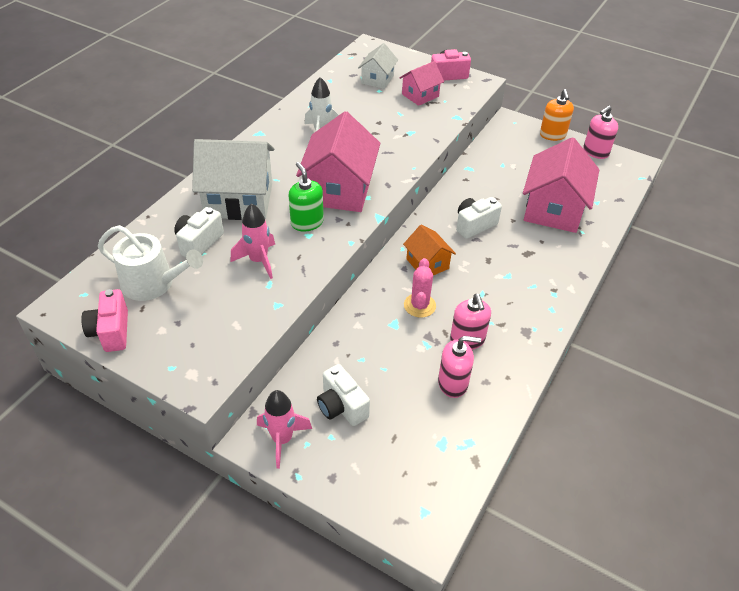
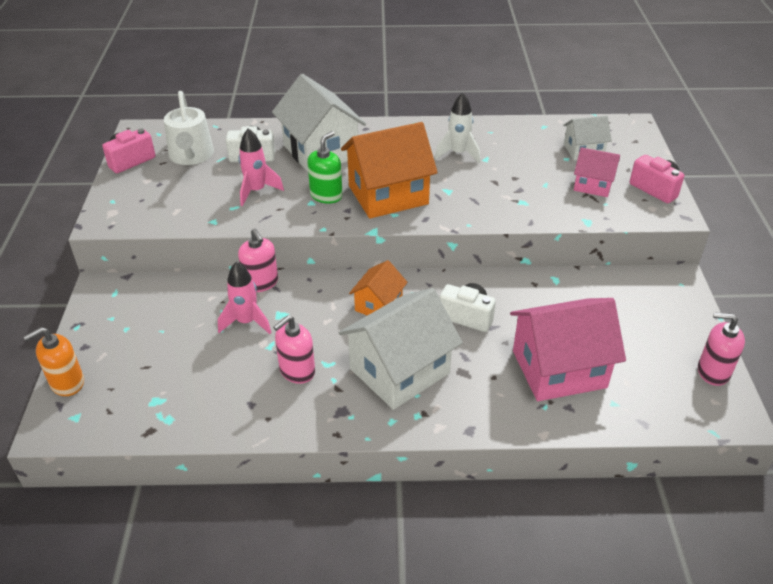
camera: 60 degrees right, 5 degrees down
(282, 439) = (108, 303): pink rocket -> pink rocket (246, 322)
(339, 190) = (388, 195): pink house -> orange house
(341, 406) = (161, 321): white camera -> none
(419, 305) = (317, 321): pink cactus -> none
(453, 383) = (233, 381): pink soap dispenser -> pink soap dispenser (261, 283)
(505, 283) = (399, 371): none -> white house
(552, 135) = (698, 323): orange soap dispenser -> orange soap dispenser (67, 383)

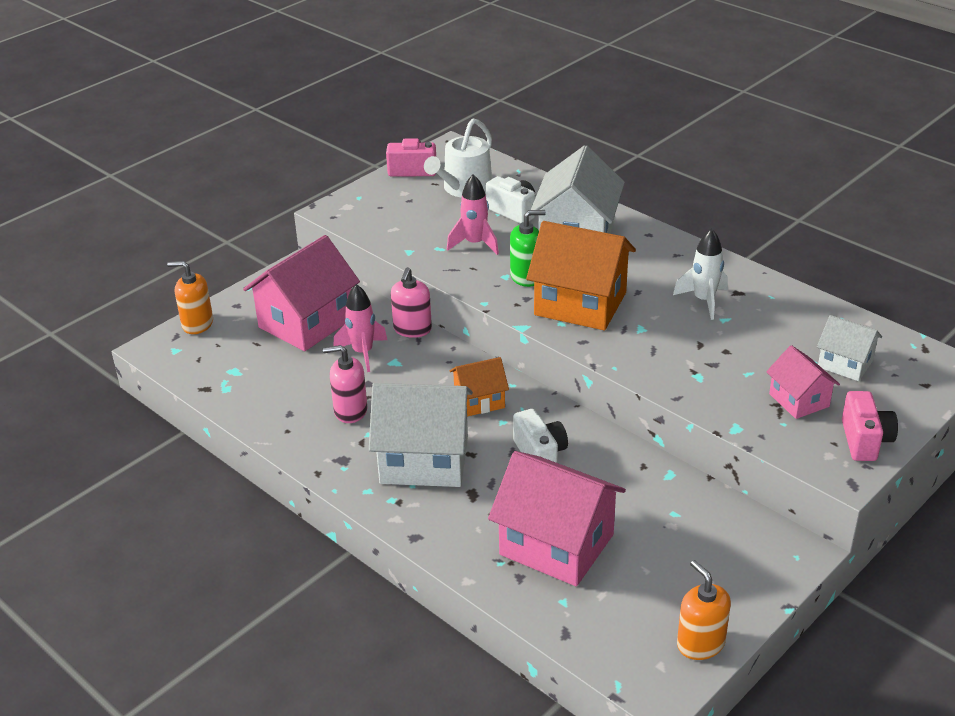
camera: 45 degrees right, 5 degrees down
(168, 326) = (306, 323): none -> pink house
(713, 371) = (700, 644): pink soap dispenser -> orange soap dispenser

